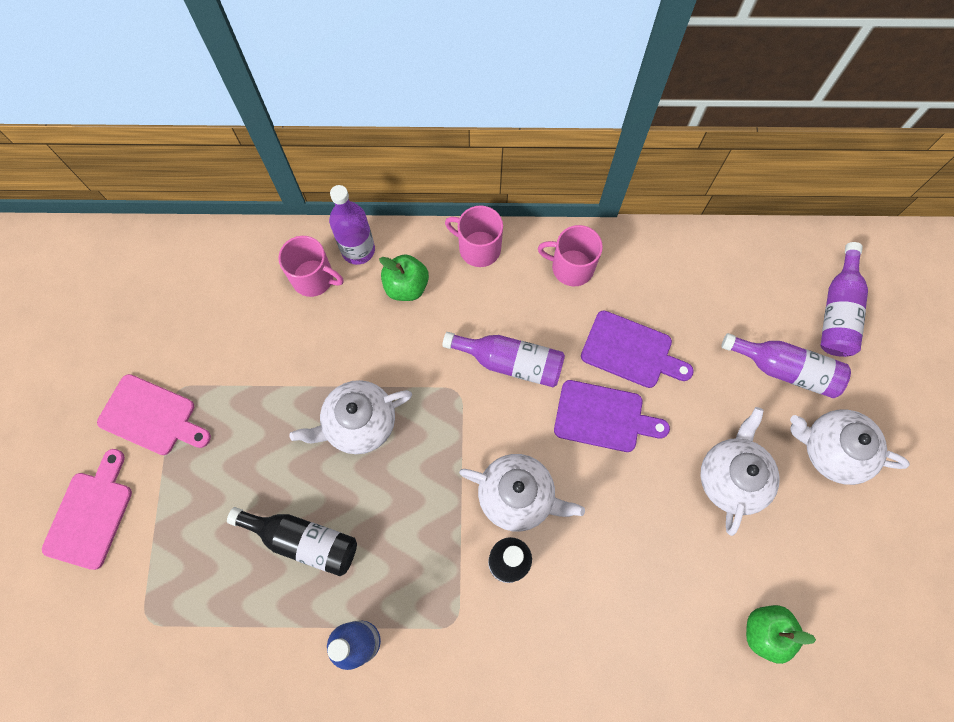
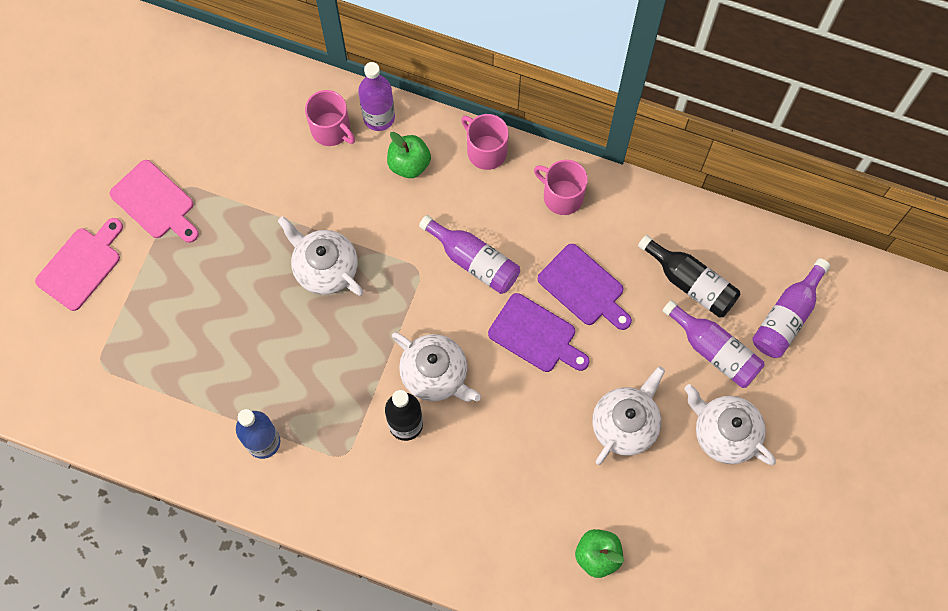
camera: 20 degrees right, 0 degrees up
(303, 540) = (245, 347): black bottle -> black bottle (690, 283)
(358, 423) = (325, 267): white teapot -> white teapot turned 45 degrees clockwise

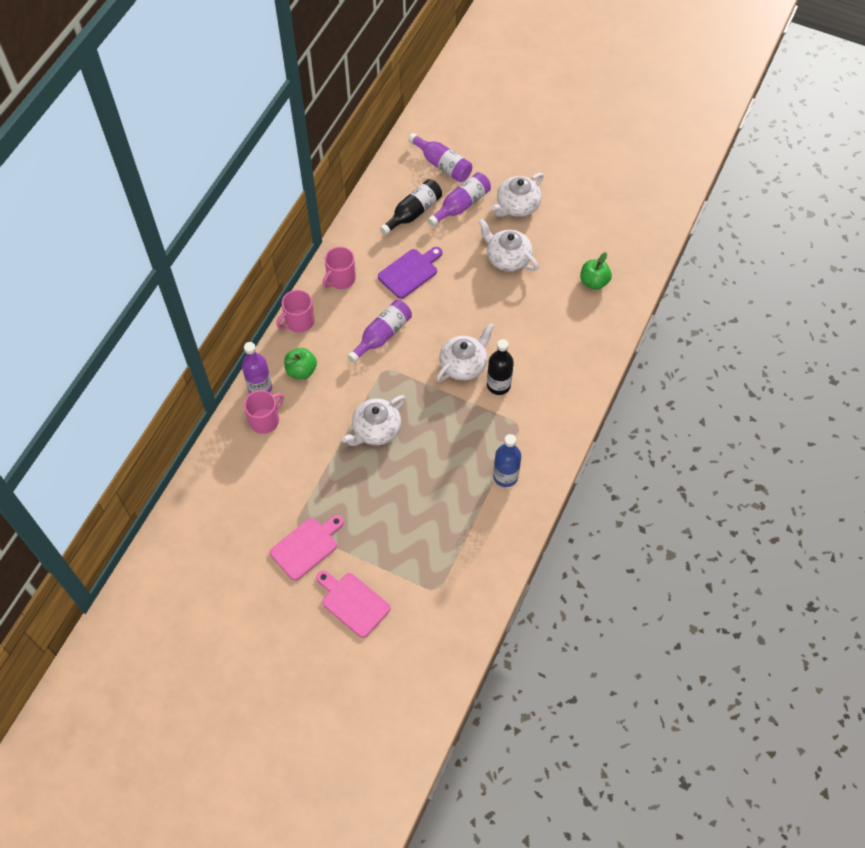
camera: 85 degrees left, 10 degrees down
(536, 335) = (441, 303): purple cutting board -> none

